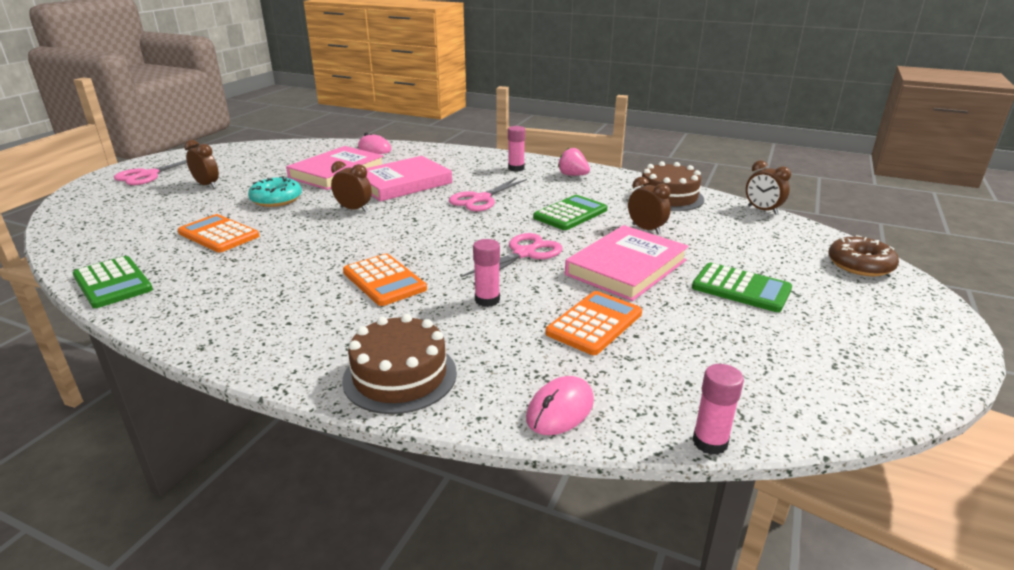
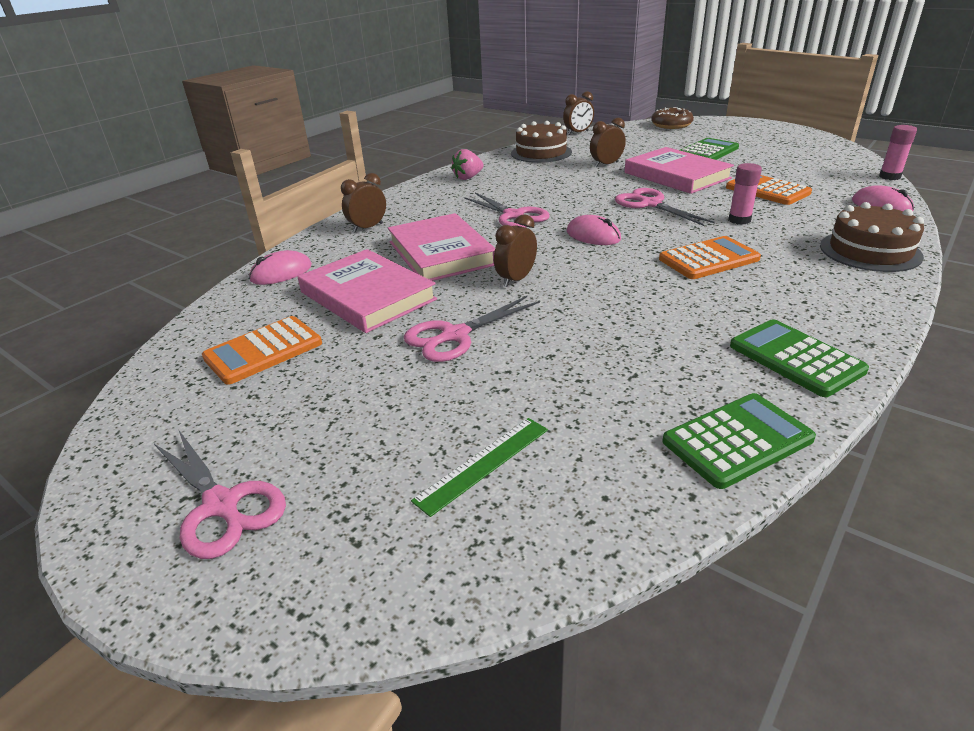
camera: 75 degrees left, 5 degrees up
(141, 218) = (483, 464): none -> green ruler
(207, 185) = (346, 411): brown clock -> brown clock (368, 228)
(218, 234) = (576, 370): orange calculator -> orange calculator (263, 351)
(276, 199) = (455, 335): turquoise donut -> pink scissors
(438, 231) = (593, 235): none -> pink mouse
(516, 168) = (431, 198): pink glue stick -> none
(570, 214) = (566, 184): green calculator -> green calculator (795, 358)

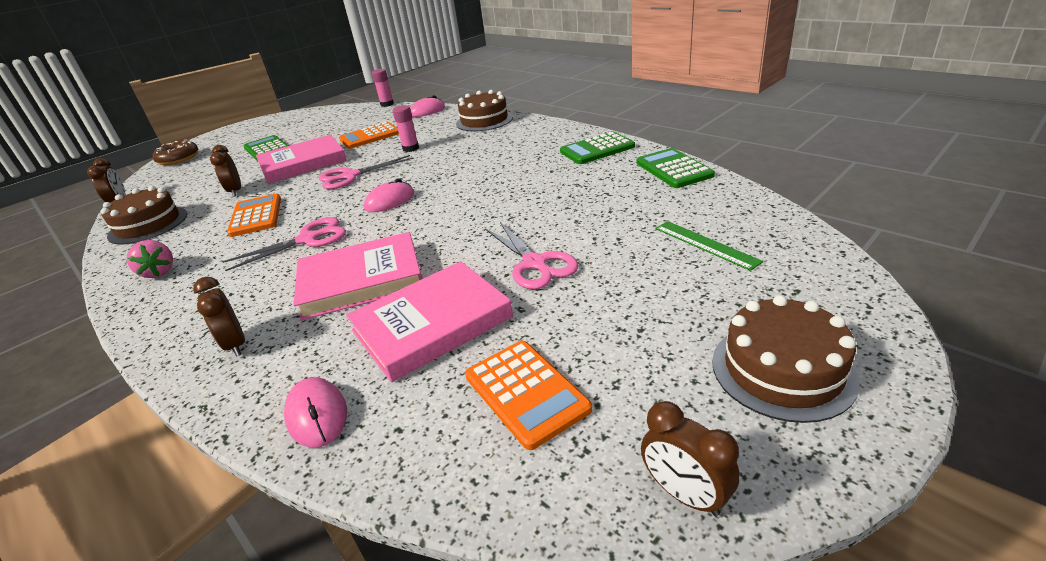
camera: 80 degrees left, 0 degrees up
(221, 505) = (782, 369): pink scissors -> brown cake
(516, 279) = (448, 236): brown clock -> brown clock (685, 494)
(708, 259) = (464, 162): orange calculator -> orange calculator (256, 216)

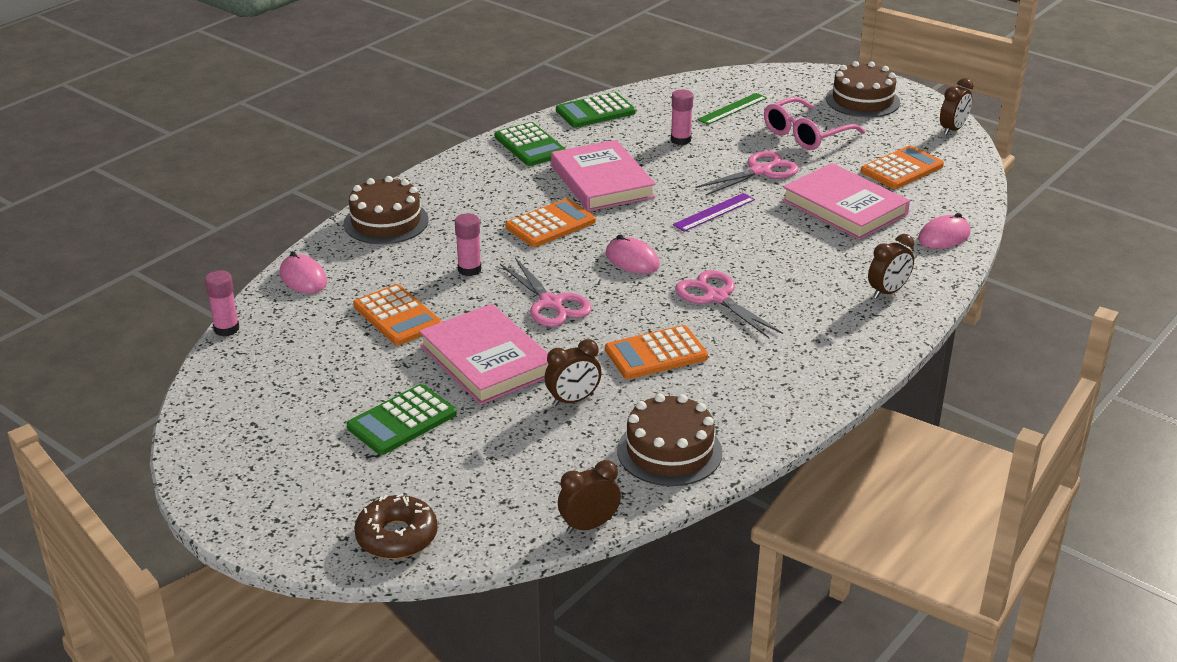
camera: 100 degrees left, 0 degrees up
(159, 272) = (785, 386): pink strawberry -> none
(361, 280) = (790, 249): pink book -> pink book (602, 181)
(453, 236) = (714, 212): none -> purple ruler
(460, 167) = (550, 224): none -> orange calculator
(613, 214) = (680, 140): none -> pink glue stick
(639, 301) = (806, 134): none -> pink glasses

